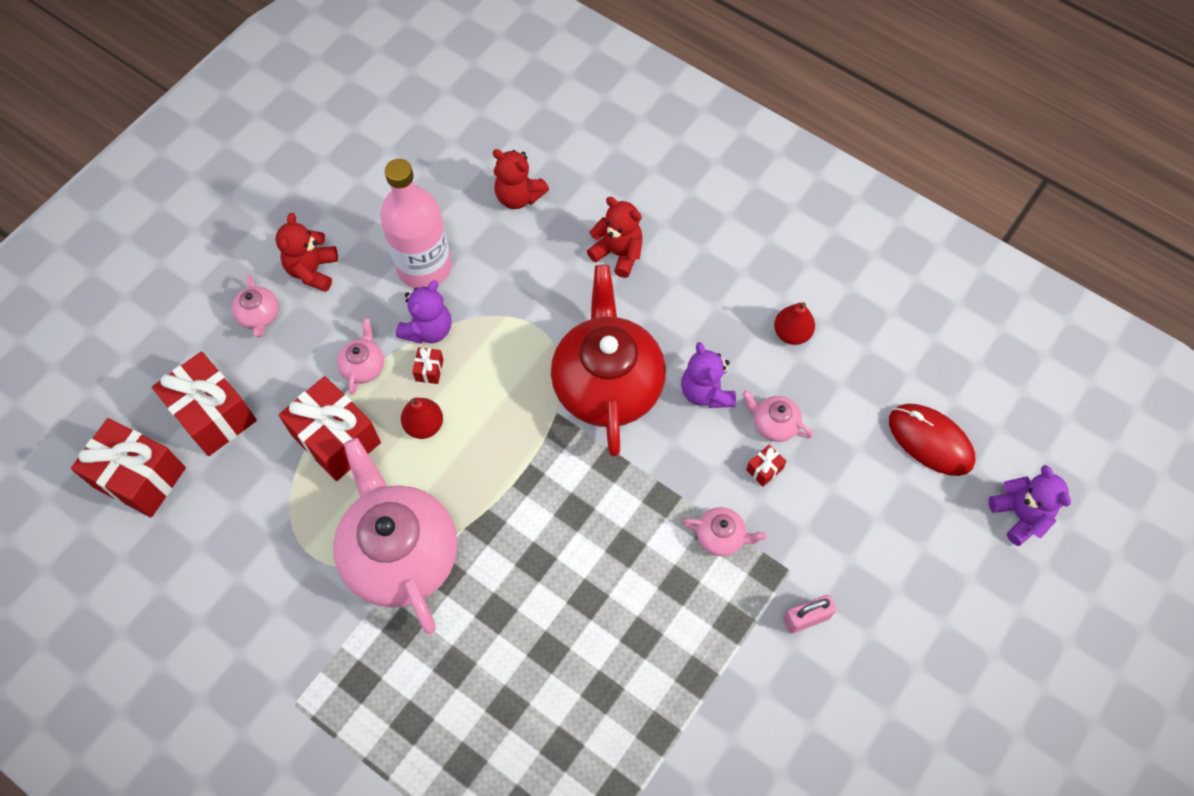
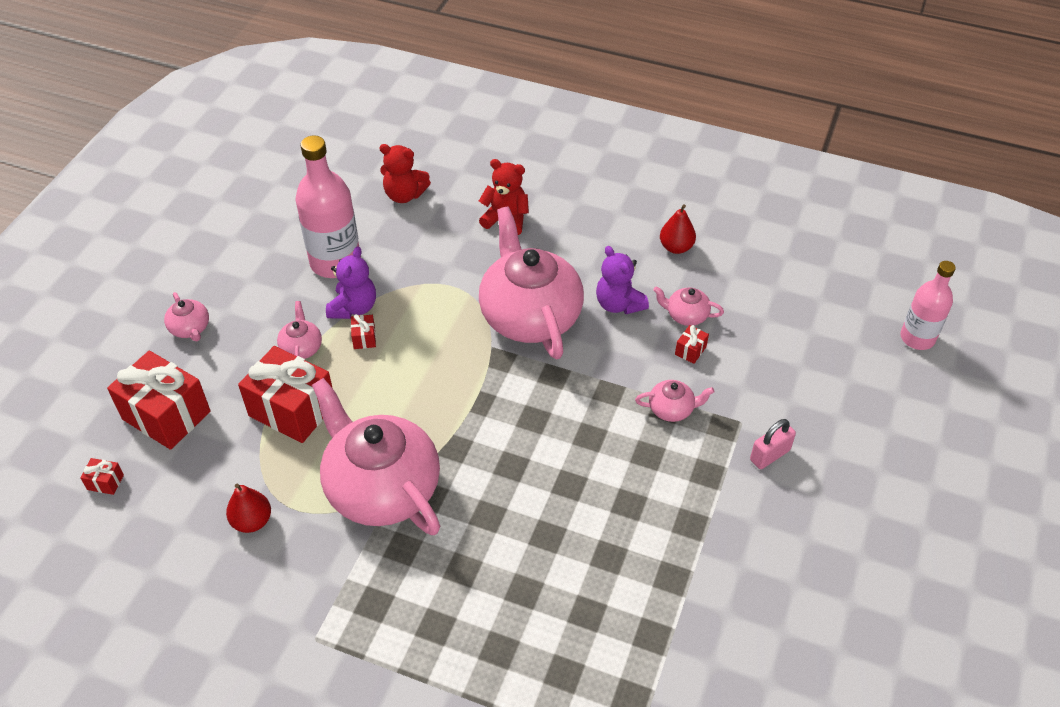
camera: 15 degrees left, 15 degrees down
(140, 477) = (105, 482): red gift -> red gift, size x0.41
(313, 270) = (232, 284): red teddy bear -> none
(424, 425) = (372, 381): red pear -> red pear (252, 521)
(607, 383) = (529, 315): red teapot -> pink teapot
(930, 441) = (822, 300): red mouse -> none
(1019, 515) = (917, 338): purple teddy bear -> pink bottle

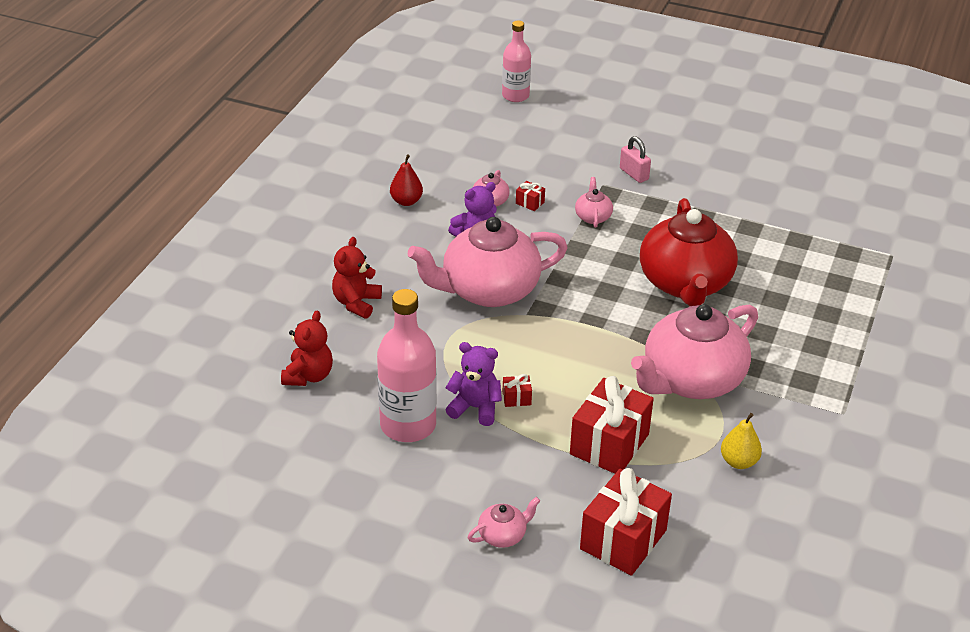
camera: 90 degrees left, 10 degrees down
(105, 482) = (711, 577): red gift -> none
(252, 521) = (738, 462): red pear -> yellow pear
(301, 347) = (529, 443): pink teapot -> none
(550, 495) = (685, 283): none -> red teapot

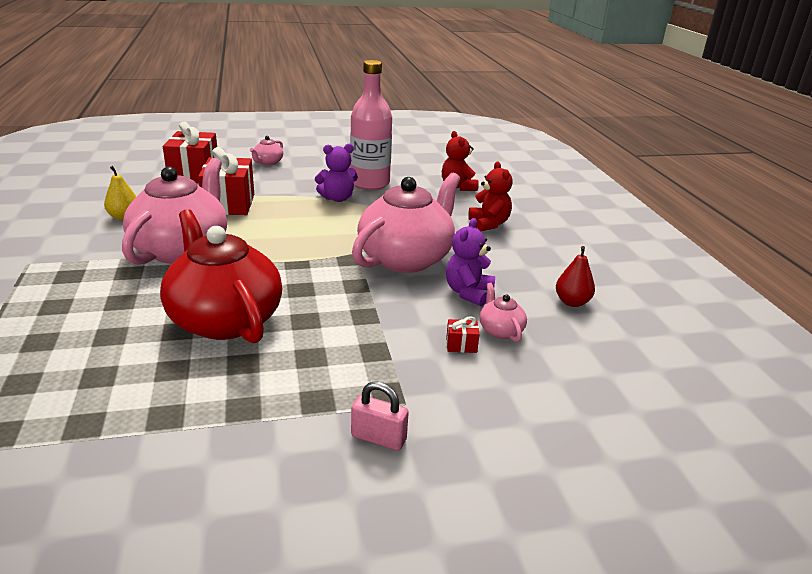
camera: 145 degrees right, 10 degrees down
(515, 96) = (691, 516): pink bottle -> none
(516, 398) = (314, 208): red gift -> none
(593, 217) = (378, 355): pink teapot -> none

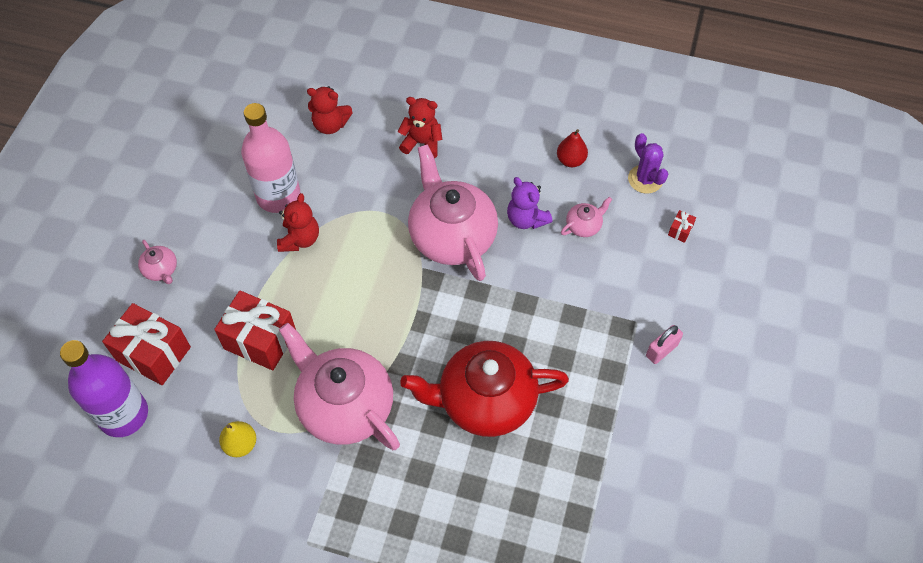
camera: 60 degrees left, 30 degrees up
(136, 176) = (123, 414): none -> purple bottle
(337, 198) = (300, 239): purple teddy bear -> red teddy bear
(461, 345) = (590, 259): red gift -> red gift (680, 231)
(500, 330) = (584, 226): pink teapot -> pink teapot turned 135 degrees clockwise
(615, 359) = (645, 179): none -> purple cactus

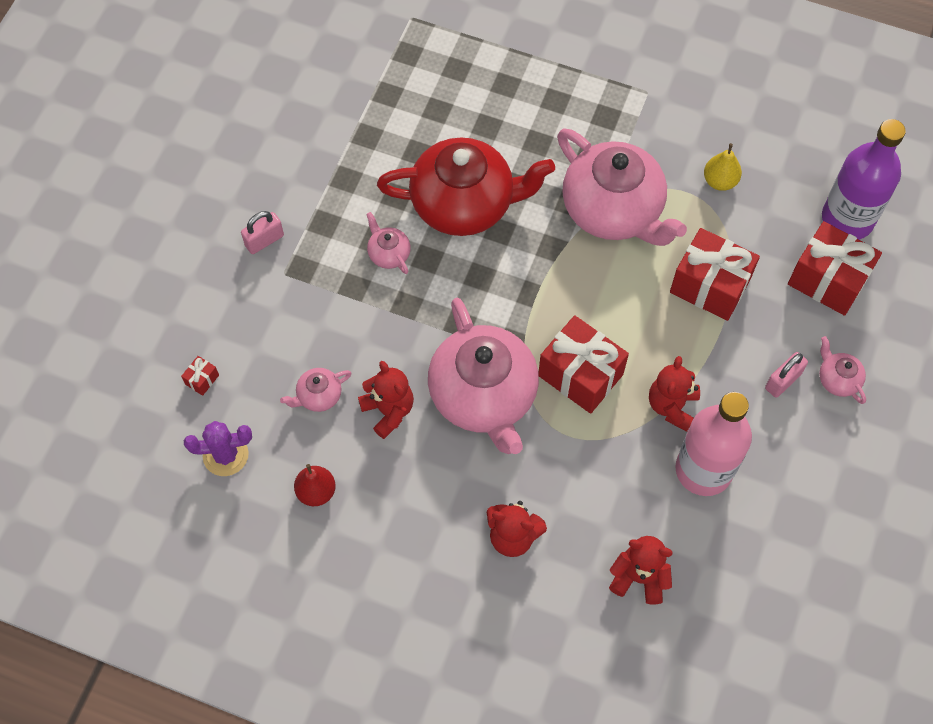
camera: 175 degrees left, 5 degrees up
(207, 265) = (783, 381): none -> pink padlock
(374, 257) = (580, 375): none -> red gift
(526, 219) = (388, 411): purple teddy bear -> red teddy bear
(548, 347) = (388, 253): none -> pink teapot
(645, 179) = (225, 455): purple cactus -> purple cactus turned 75 degrees counterclockwise

